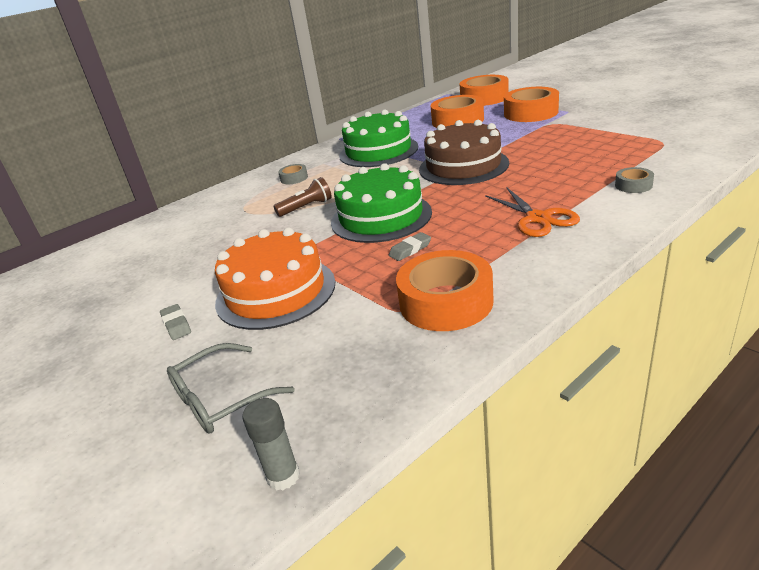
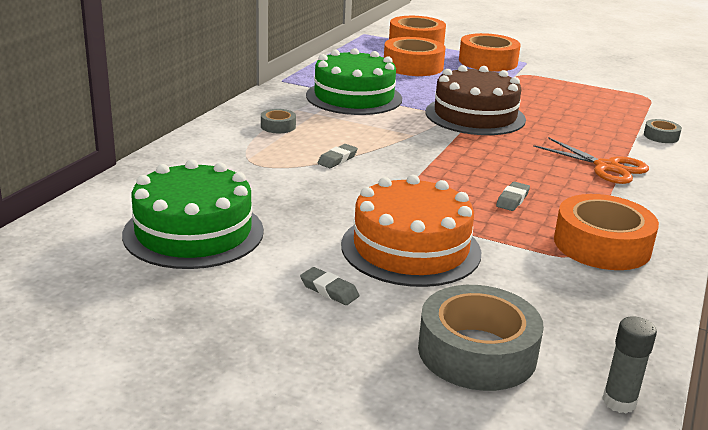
camera: 30 degrees left, 5 degrees down
(221, 399) = (477, 352): grey glasses -> grey tape
(306, 207) = (337, 159): brown flashlight -> grey eraser
(381, 217) = (442, 168): green cake -> green cake (193, 232)

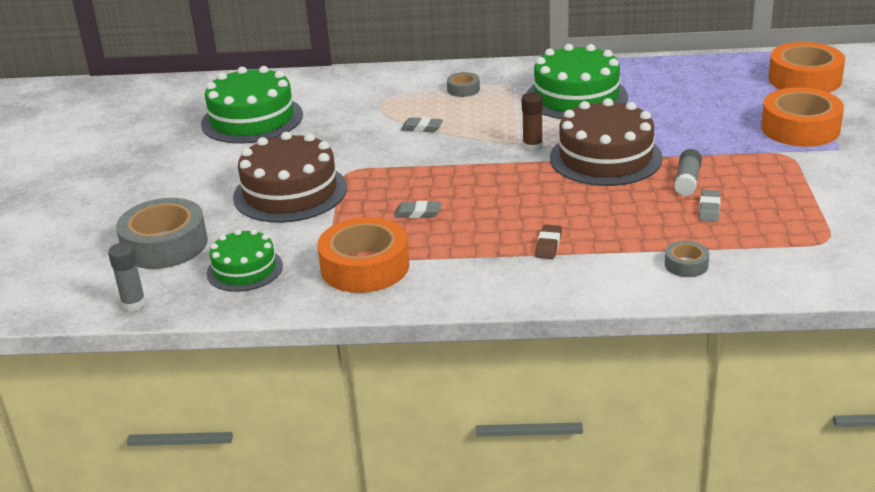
camera: 70 degrees right, 5 degrees up
(329, 290) = (209, 180): grey eraser -> grey eraser (709, 209)
(411, 248) = (290, 192): orange cake -> brown cake
(413, 66) = (714, 97): orange tape -> none
(428, 131) = (532, 147): none -> brown glue stick
(537, 105) = (687, 181): none -> grey glue stick
(571, 309) = (244, 269): none -> green cake
(606, 167) = (548, 245): orange scissors -> brown eraser

